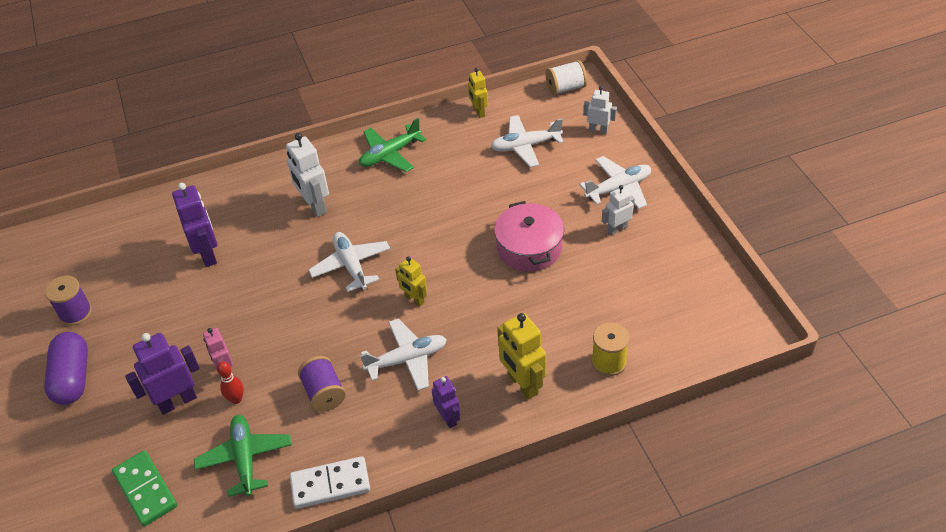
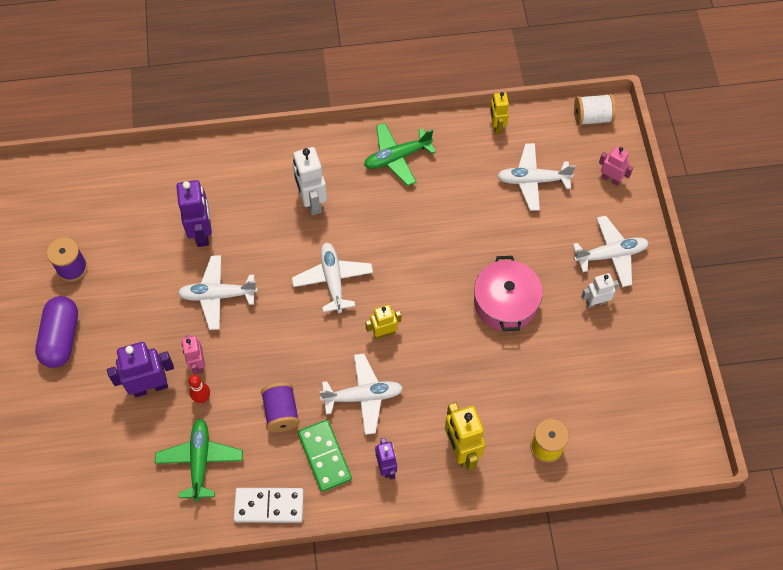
camera: 10 degrees right, 15 degrees up
(145, 489) = (110, 469): green domino -> green domino (325, 456)
(235, 304) = (218, 295): none -> white plane
(414, 299) = (384, 333): yellow robot -> yellow robot turned 105 degrees clockwise
(598, 130) = (610, 179): white robot -> pink robot

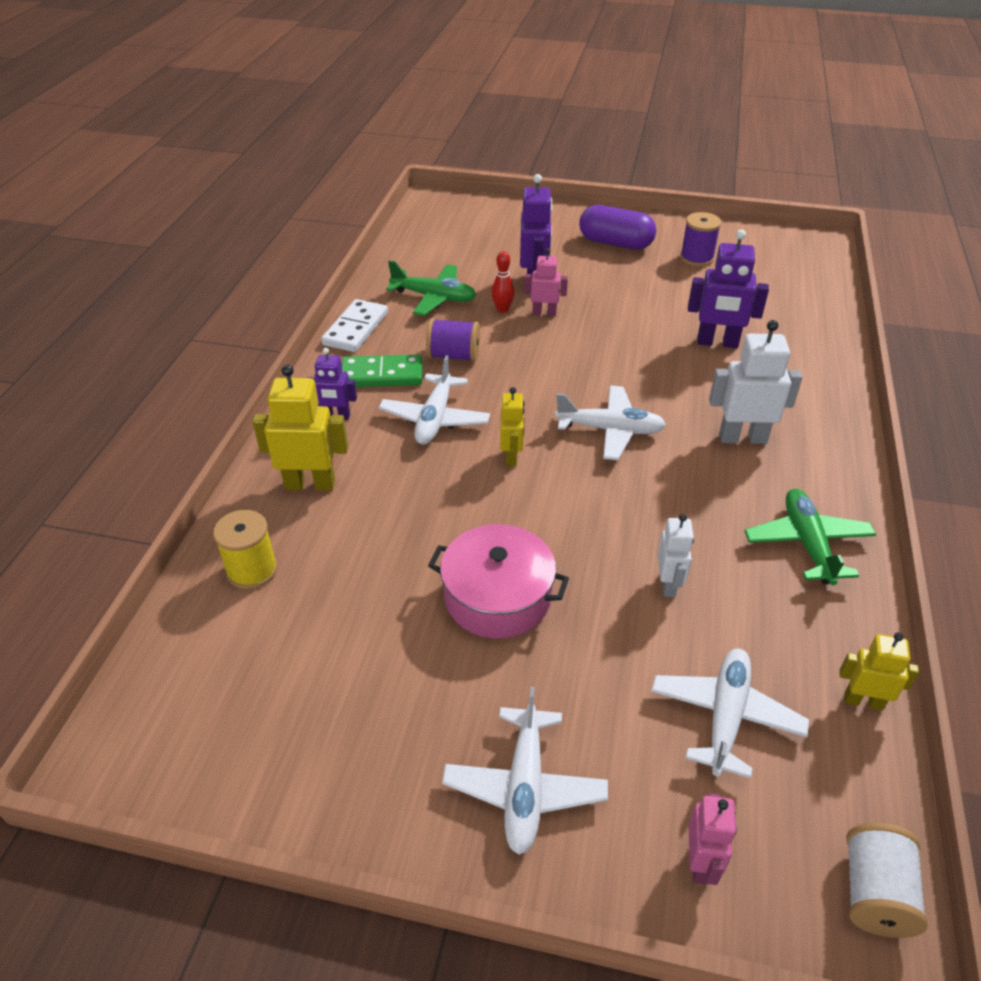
camera: 110 degrees right, 20 degrees down
(218, 295) = (625, 339): white plane -> none
(595, 302) = (441, 722): white robot -> white robot (668, 584)
(610, 179) = (700, 862): pink robot -> pink robot turned 45 degrees counterclockwise

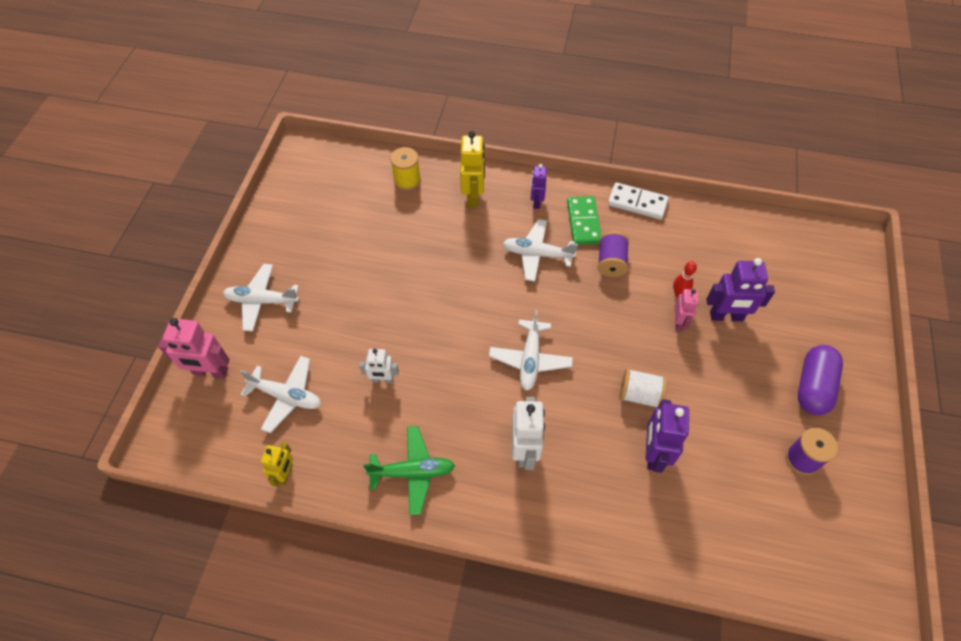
camera: 90 degrees right, 15 degrees up
(434, 297) = (688, 247): green plane -> none
(497, 597) = (380, 290): pink pot -> none
(511, 456) = (500, 298): yellow robot -> none
(700, 862) = (210, 372): pink robot -> pink robot, size x1.63
(874, 893) = (179, 447): white spool -> white spool (640, 395)

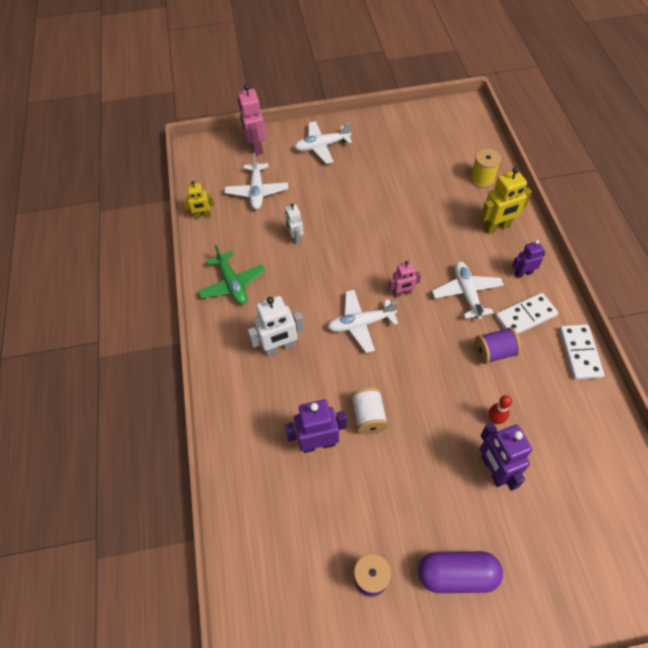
camera: 70 degrees right, 0 degrees up
(262, 301) = (322, 146): white plane -> white plane turned 90 degrees counterclockwise
(583, 222) = (525, 316): green domino -> white domino
(679, 322) = (462, 428): pink robot -> pink robot (402, 293)

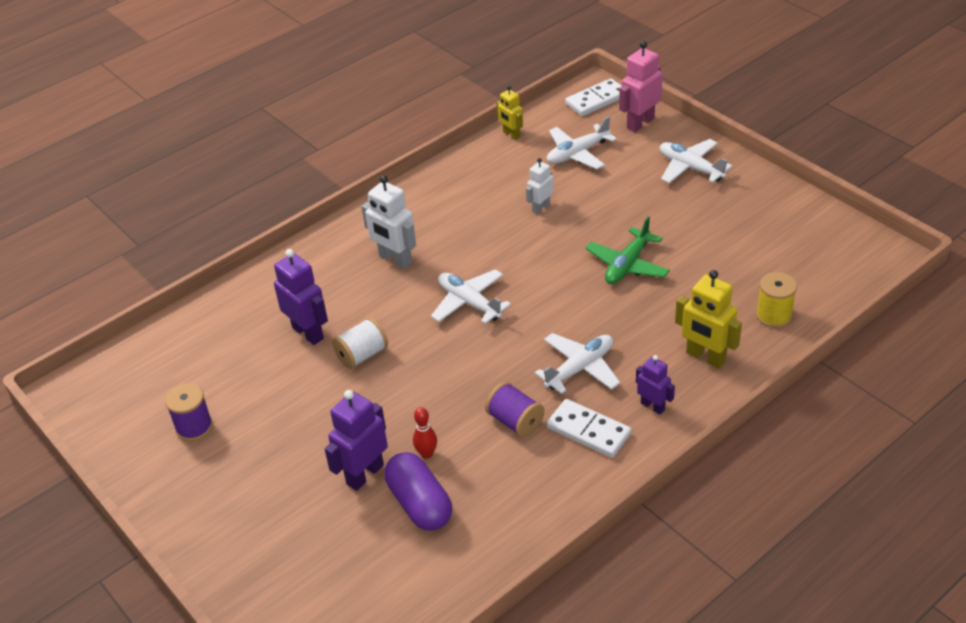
camera: 60 degrees right, 15 degrees down
(232, 284) = (444, 194): green plane -> green plane (627, 265)
(402, 293) = (535, 317): pink robot -> none
(457, 574) = (232, 487): purple capsule -> purple capsule (420, 504)
(579, 353) = (573, 498): white domino -> white domino (596, 100)

